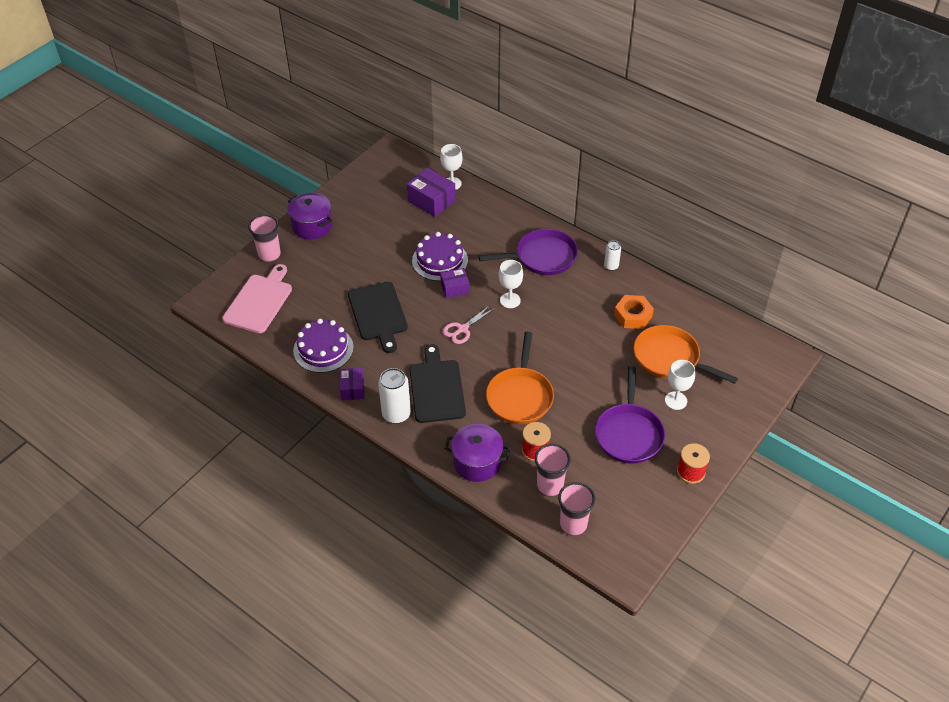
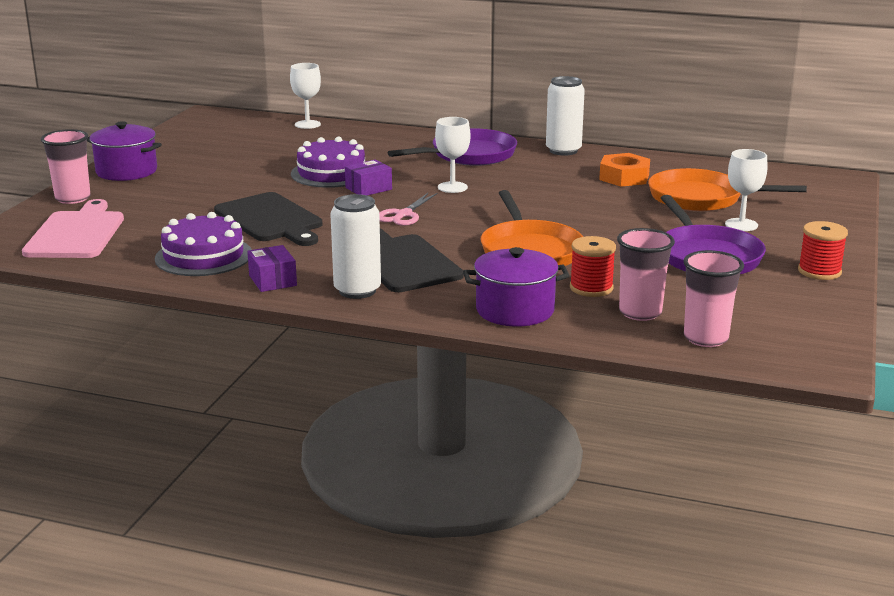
camera: 20 degrees left, 25 degrees down
(431, 201) = (288, 137): purple box -> none
(611, 266) = (563, 150): white can -> white can, size x1.75

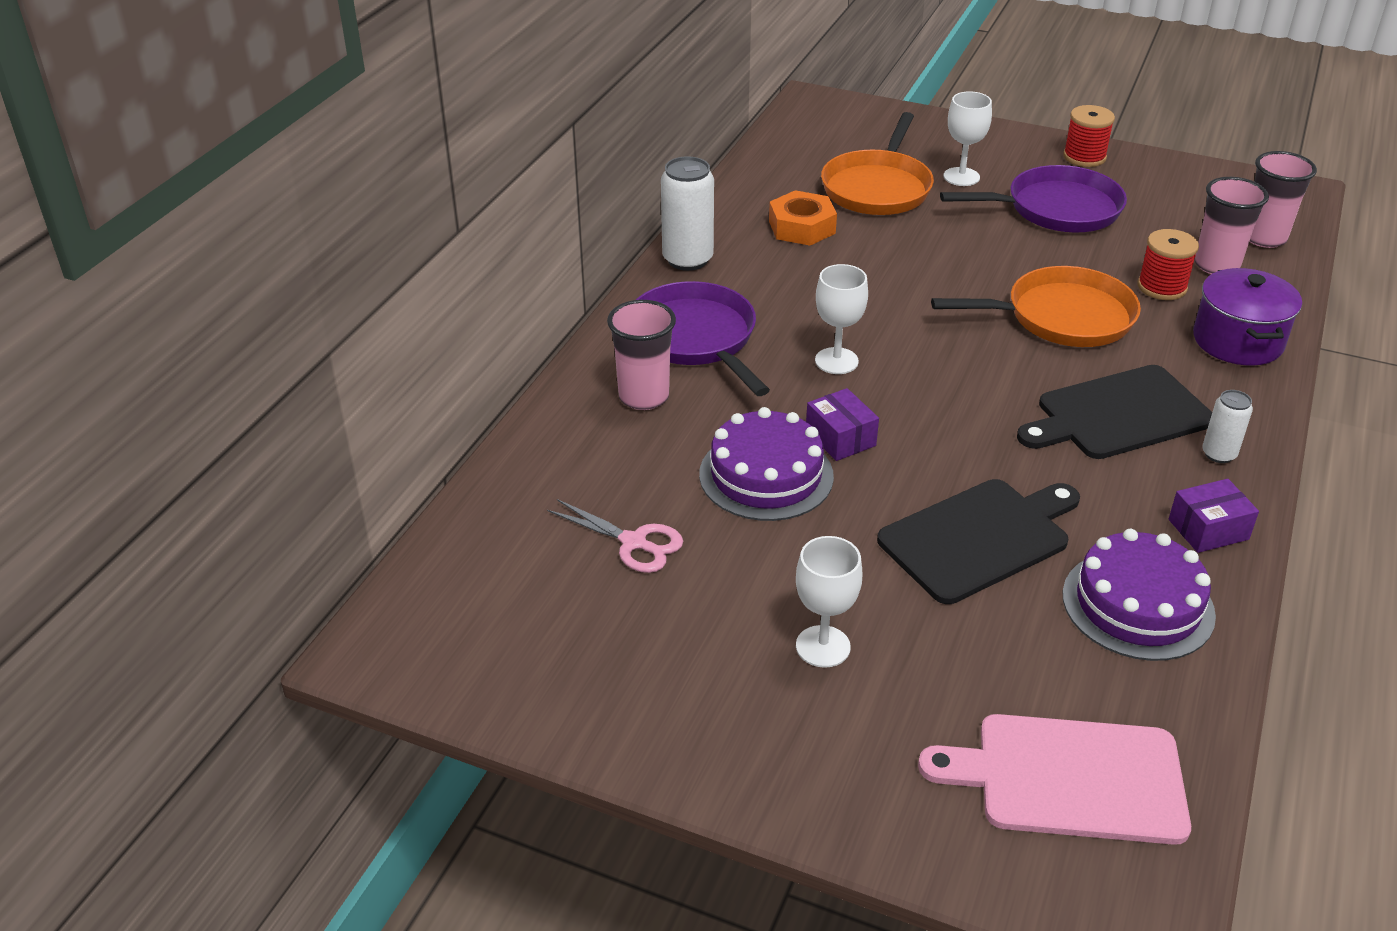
camera: 85 degrees left, 15 degrees up
(73, 198) = (890, 812): pink cup -> pink cup (644, 397)
(126, 171) = (735, 745): purple pot -> none
(307, 124) = (490, 504): white goblet -> white goblet (823, 646)
(357, 290) = (1218, 454): white can -> white can, size x0.57
(403, 215) = (948, 408): pink scissors -> pink scissors (634, 543)

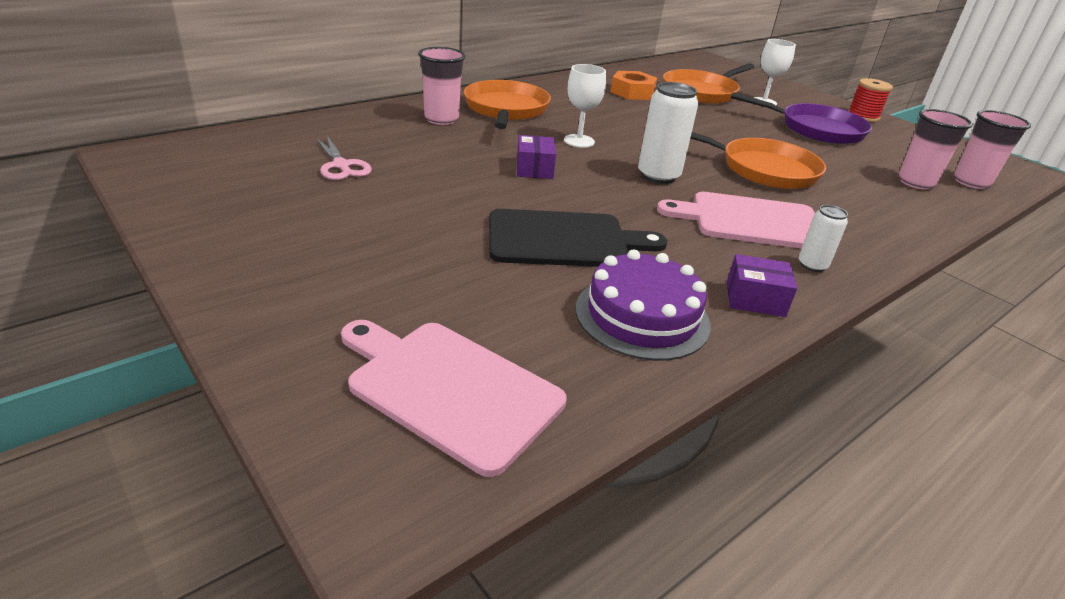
camera: 25 degrees right, 5 degrees down
(687, 259) = (546, 84): white can -> white can (658, 176)
(695, 338) = (506, 109): purple pan -> orange pan
(766, 475) = (463, 167): purple cake -> none
(823, 646) = (379, 247): white goblet -> none
(1118, 415) = (750, 221): black cutting board -> pink cutting board
(1161, 287) = (858, 179): red spool -> none
(1237, 341) = (894, 219): purple pot -> none

